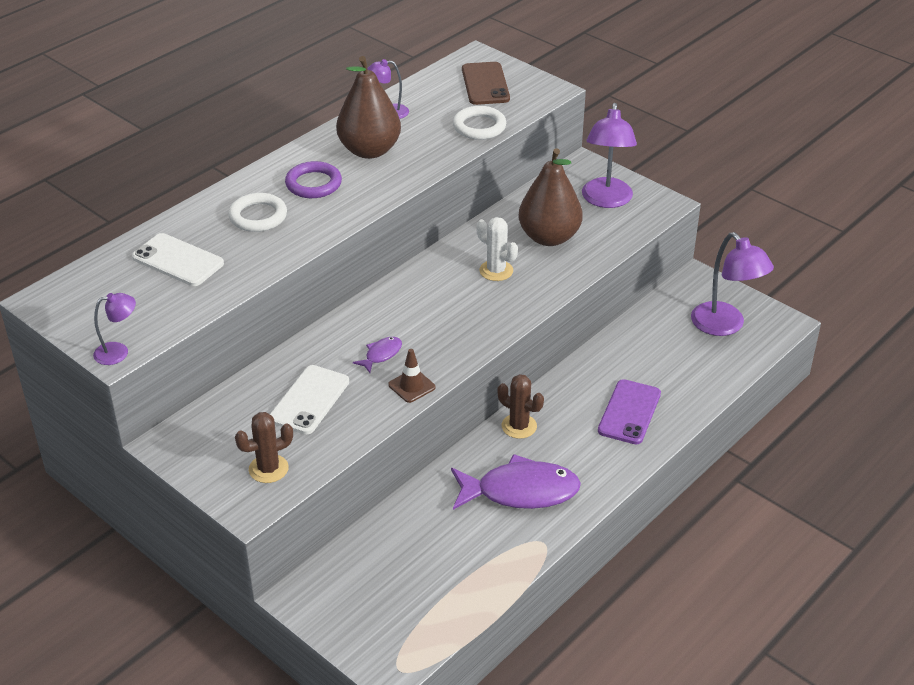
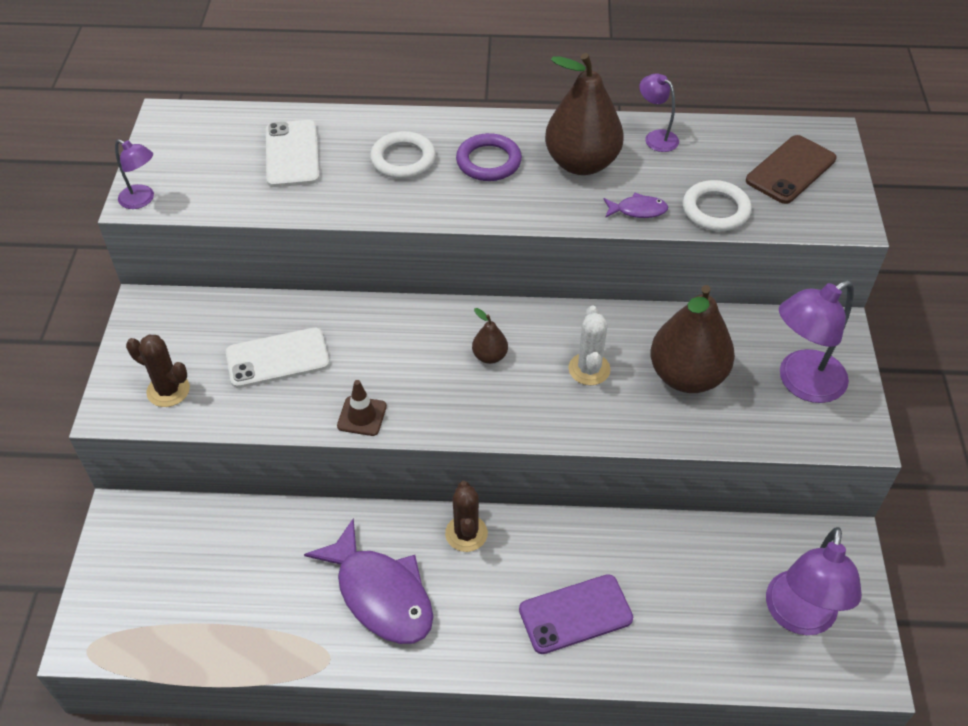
camera: 50 degrees right, 10 degrees up
(381, 355) = (383, 366): purple fish -> purple fish (638, 210)
(433, 304) = (490, 356): none -> brown pear

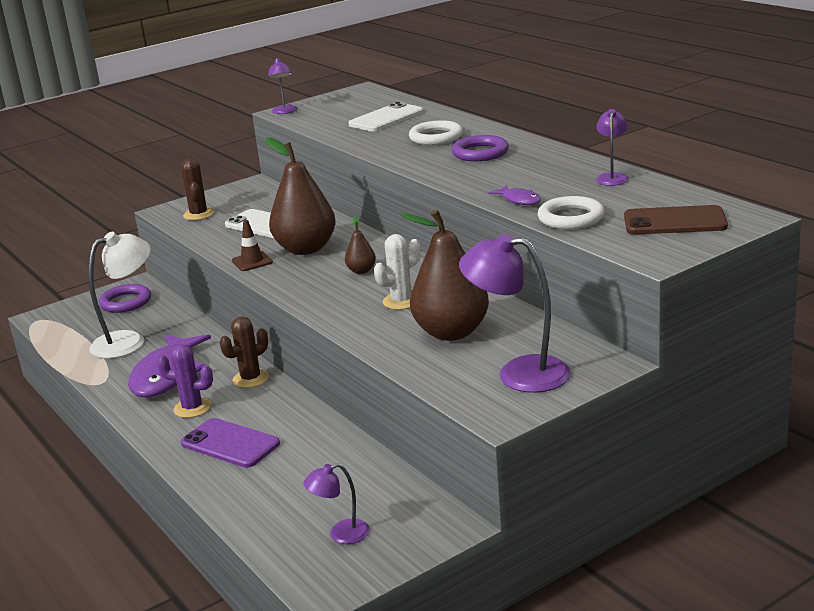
camera: 55 degrees right, 25 degrees down
(155, 545) = (126, 302): none -> purple ring
(259, 589) = (128, 341): none -> white lamp
(474, 608) = (192, 408): none -> purple cactus
(581, 163) = (534, 171): brown pear -> brown pear (306, 249)
(799, 617) = (341, 534): purple lamp -> purple lamp, size x0.54

